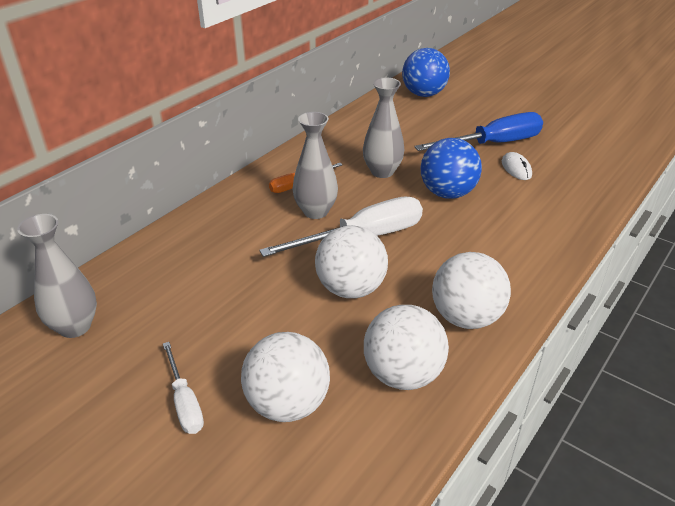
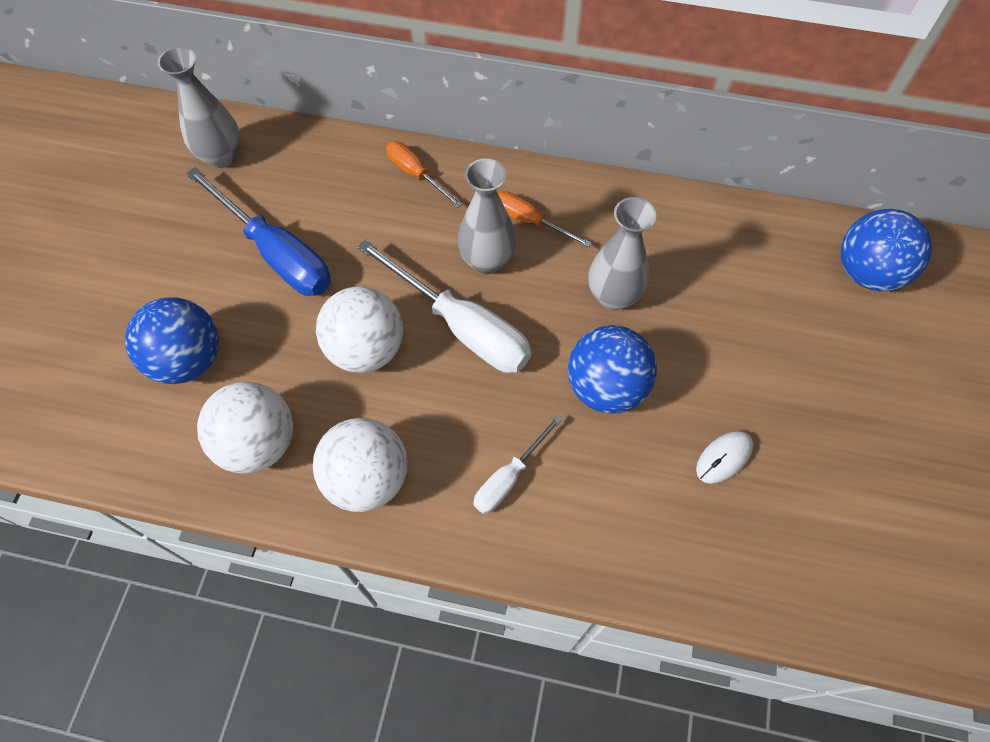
camera: 65 degrees right, 25 degrees up
(184, 402) = (165, 282): white screwdriver -> white screwdriver (509, 477)
(209, 222) = (416, 174): none -> orange screwdriver
(287, 404) = (188, 360): white ball -> blue ball
(492, 144) = (775, 409): blue screwdriver -> blue screwdriver (276, 253)

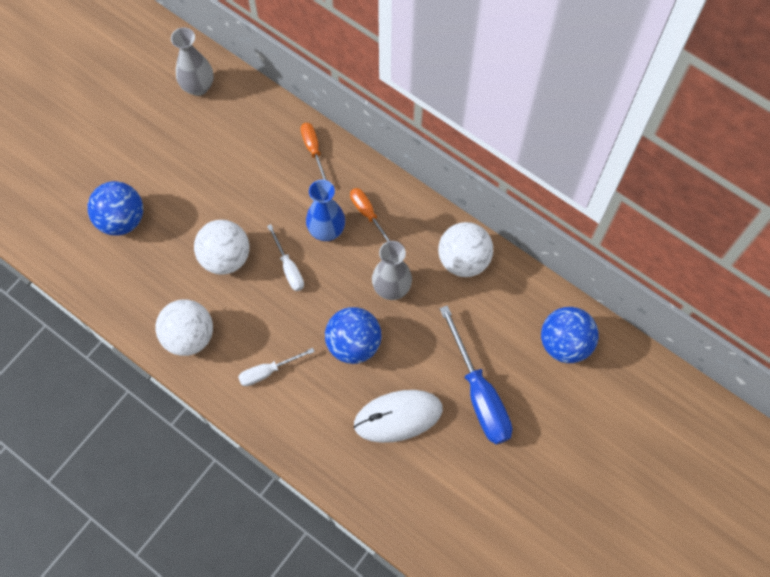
camera: 25 degrees right, 5 degrees up
(258, 443) = (139, 288): white ball -> white ball (463, 260)
(276, 253) = (201, 170): blue screwdriver -> blue screwdriver (479, 393)
(461, 326) = (288, 267): white screwdriver -> white screwdriver, size x0.54
(487, 261) = (326, 230): grey vase -> blue vase
(724, 458) = (398, 416): white mouse -> white mouse, size x1.98

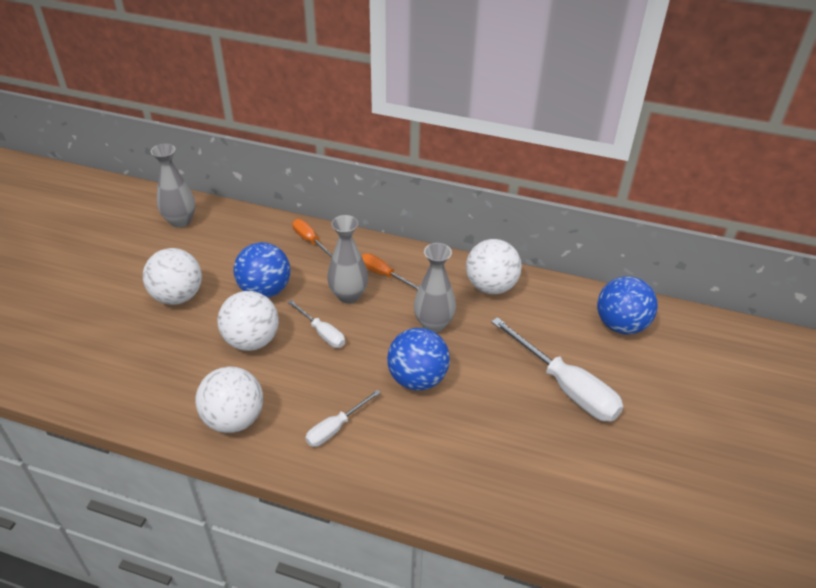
camera: 20 degrees left, 25 degrees down
(122, 219) = (127, 336): blue ball -> blue ball (265, 290)
(174, 185) = (178, 296): none -> white ball
(326, 230) = (348, 295): blue vase -> grey vase
(398, 416) = (495, 430): white mouse -> none
(479, 393) = (565, 387): blue screwdriver -> white screwdriver

